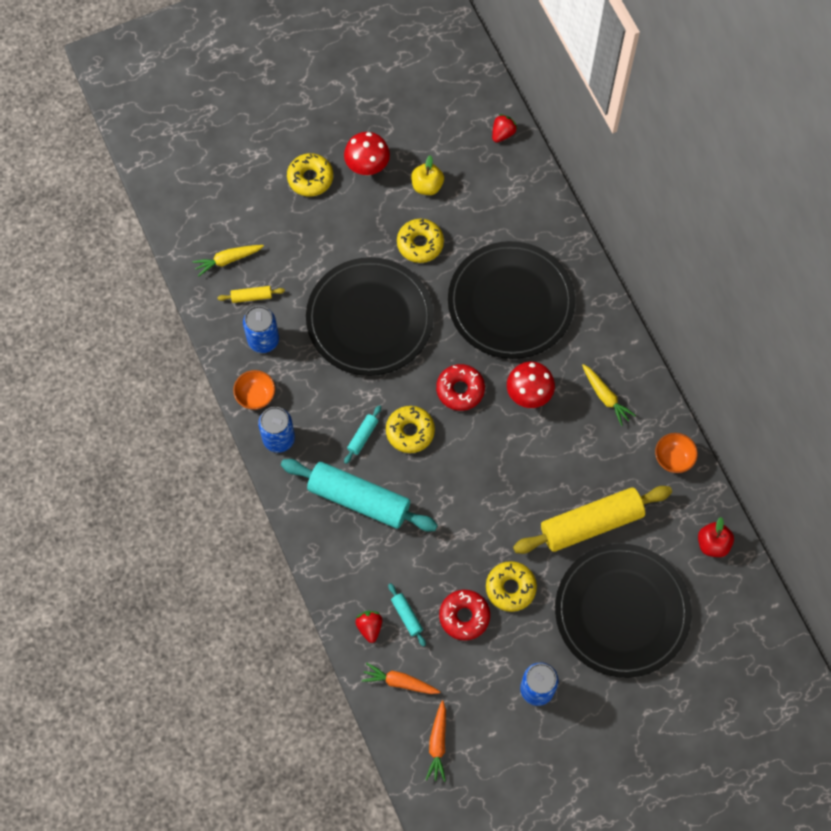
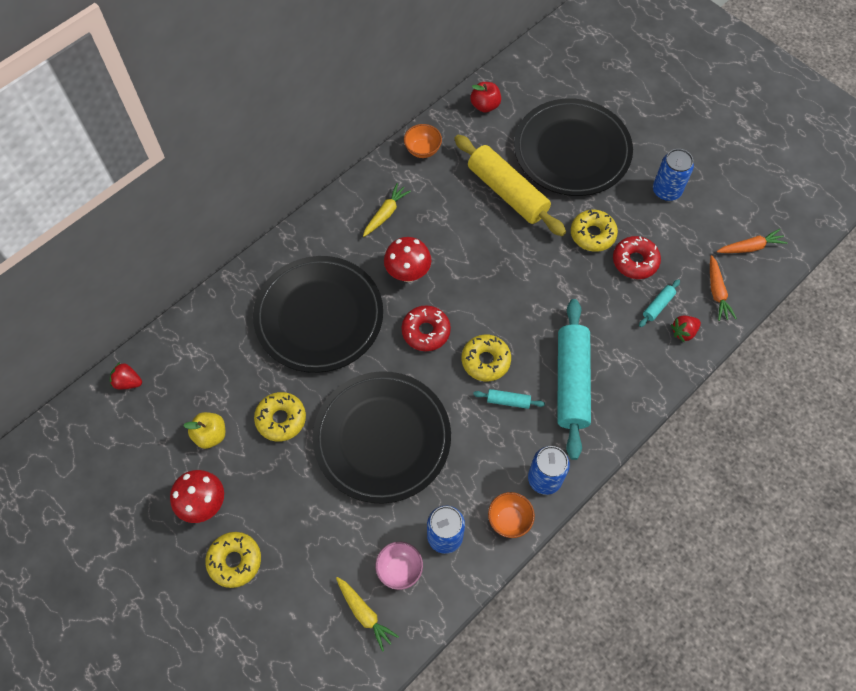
camera: 110 degrees left, 5 degrees down
(251, 296) = (399, 569): yellow rolling pin -> pink bowl

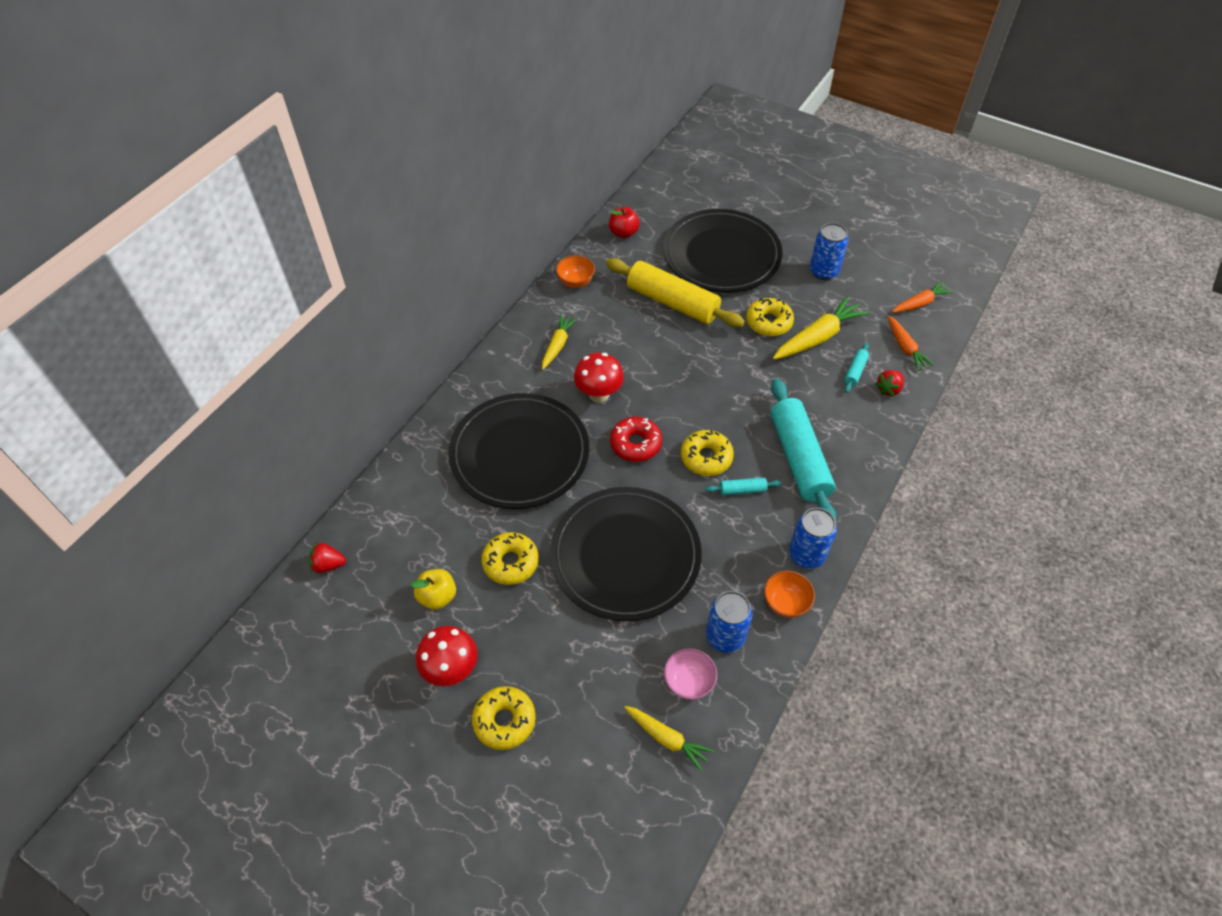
camera: 15 degrees left, 10 degrees down
(635, 261) = (818, 337): red donut -> yellow carrot

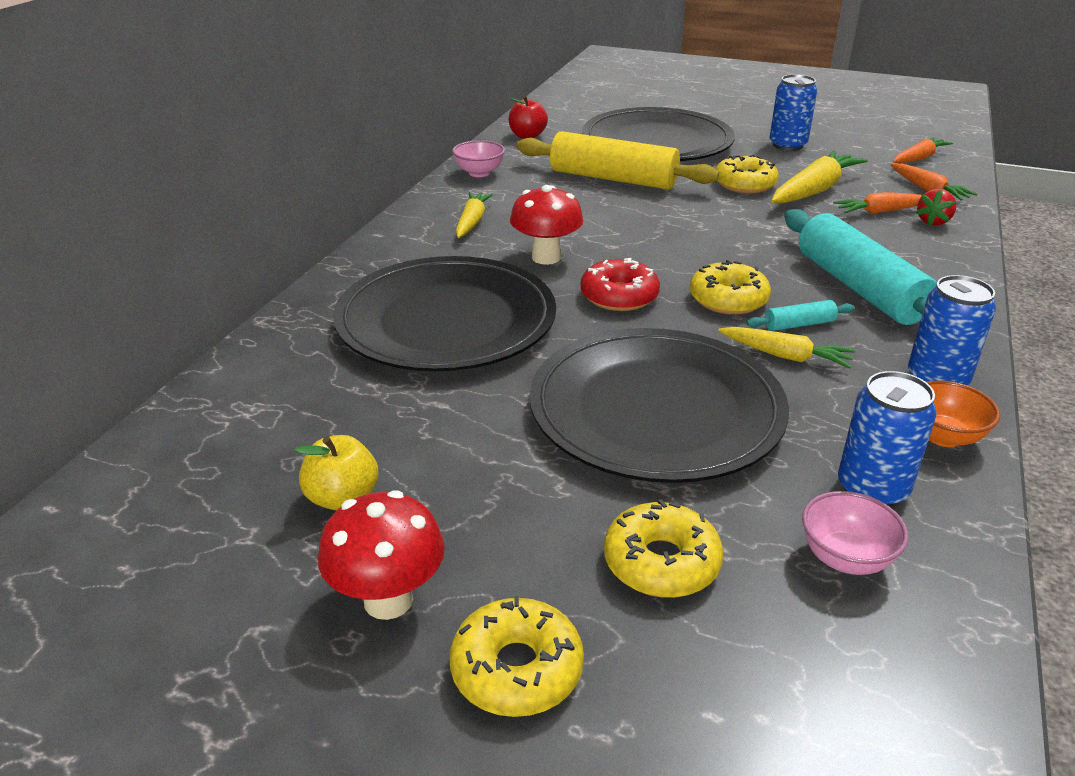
camera: 10 degrees left, 20 degrees down
(328, 565) = (130, 479): red strawberry -> none
(510, 562) = (465, 440): yellow donut -> yellow donut (661, 562)
(576, 282) = (479, 173): orange bowl -> pink bowl
(667, 738) = (852, 651): yellow carrot -> yellow carrot (786, 356)
(855, 371) = (880, 212): turquoise rolling pin -> orange carrot

